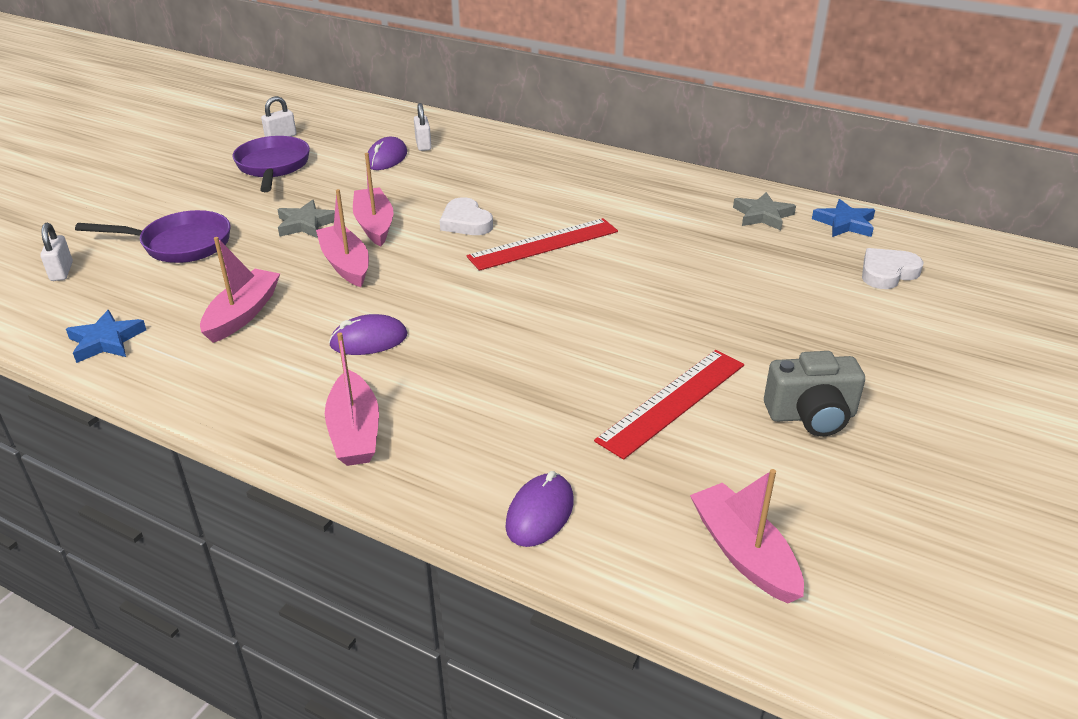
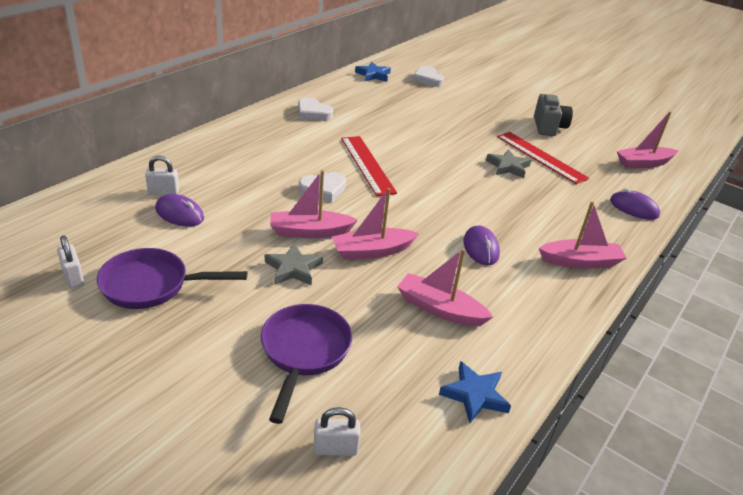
camera: 85 degrees left, 0 degrees up
(662, 193) = (313, 113): none -> white heart
(762, 215) = (355, 92): grey star -> grey star (508, 167)

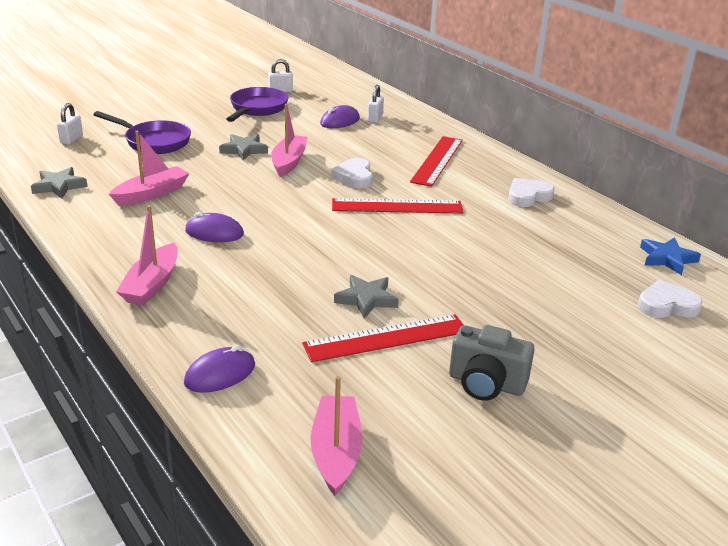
camera: 110 degrees right, 5 degrees down
(263, 151) = (437, 160): none -> red ruler
(372, 251) = (245, 182): pink boat -> none
(475, 395) = (59, 186): blue star -> grey star

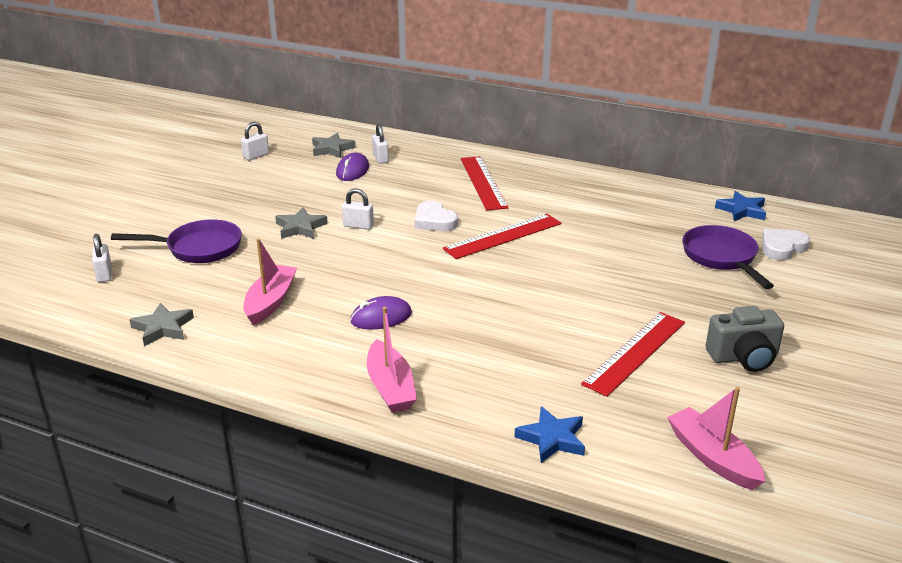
camera: 30 degrees left, 0 degrees up
(220, 374) = (552, 438): purple mouse -> blue star
(257, 109) = (257, 181): purple pan -> purple pan (721, 258)
(289, 162) = (358, 226): pink boat -> white padlock
(366, 299) = (581, 327): grey star -> grey star (332, 149)
(528, 196) = (590, 192): white heart -> none

